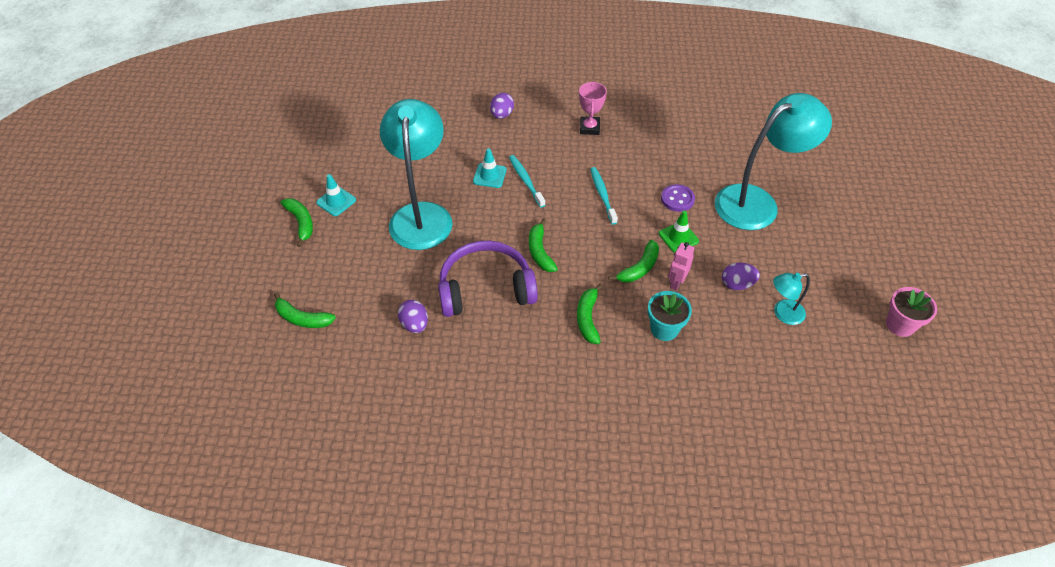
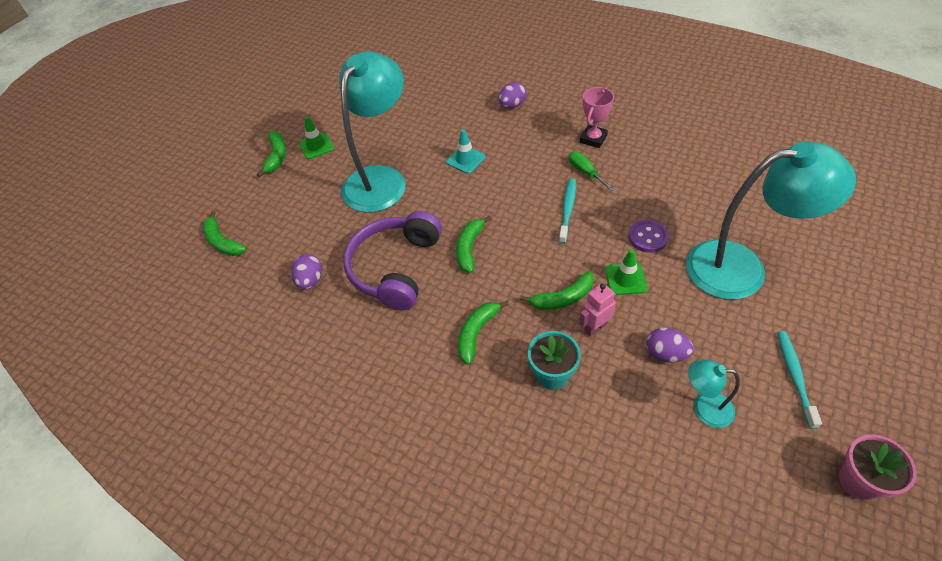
camera: 30 degrees right, 0 degrees up
(336, 201) = (316, 146): turquoise traffic cone -> green traffic cone
(485, 288) = (395, 268): purple headphones -> purple headphones turned 90 degrees counterclockwise
(526, 181) = (497, 174): turquoise toothbrush -> turquoise toothbrush (795, 376)
(599, 159) = (585, 172): none -> green screwdriver

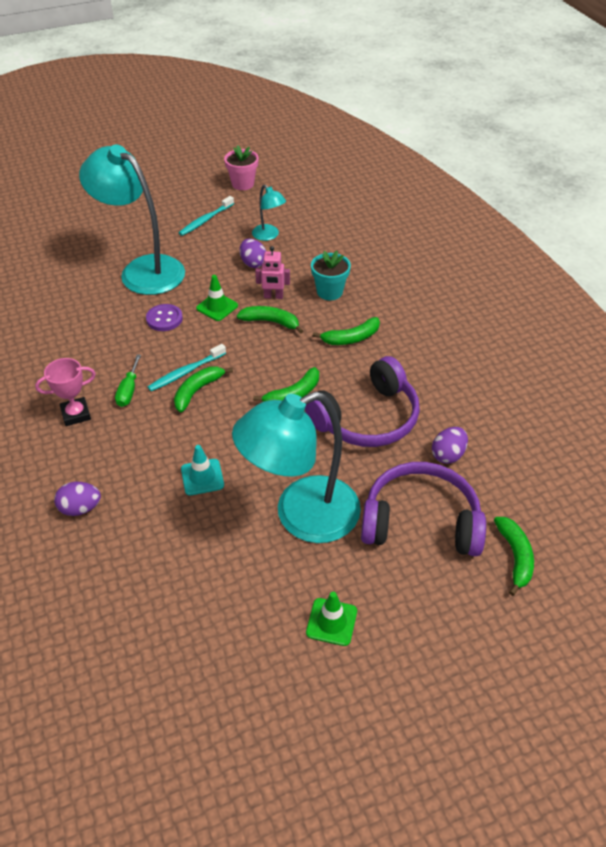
camera: 145 degrees left, 5 degrees down
(276, 156) = (390, 643): green banana -> green banana (197, 391)
(300, 223) = (421, 521): none -> purple headphones

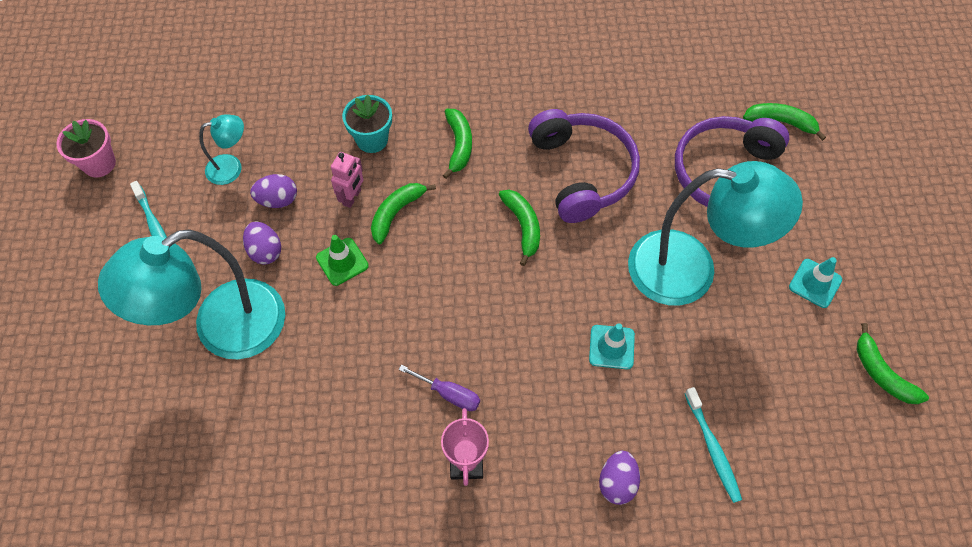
camera: 70 degrees left, 15 degrees up
(128, 390) = (449, 394): green screwdriver -> purple screwdriver
(164, 319) = (336, 325): purple button -> none
(186, 372) = (443, 324): turquoise toothbrush -> turquoise toothbrush (712, 448)
(197, 391) = (480, 319): green banana -> green banana (882, 373)
(301, 516) = (690, 270): turquoise lamp -> turquoise lamp turned 75 degrees counterclockwise
(331, 622) = (815, 283): green traffic cone -> turquoise traffic cone
(448, 455) = (653, 124): purple egg -> purple egg (265, 251)

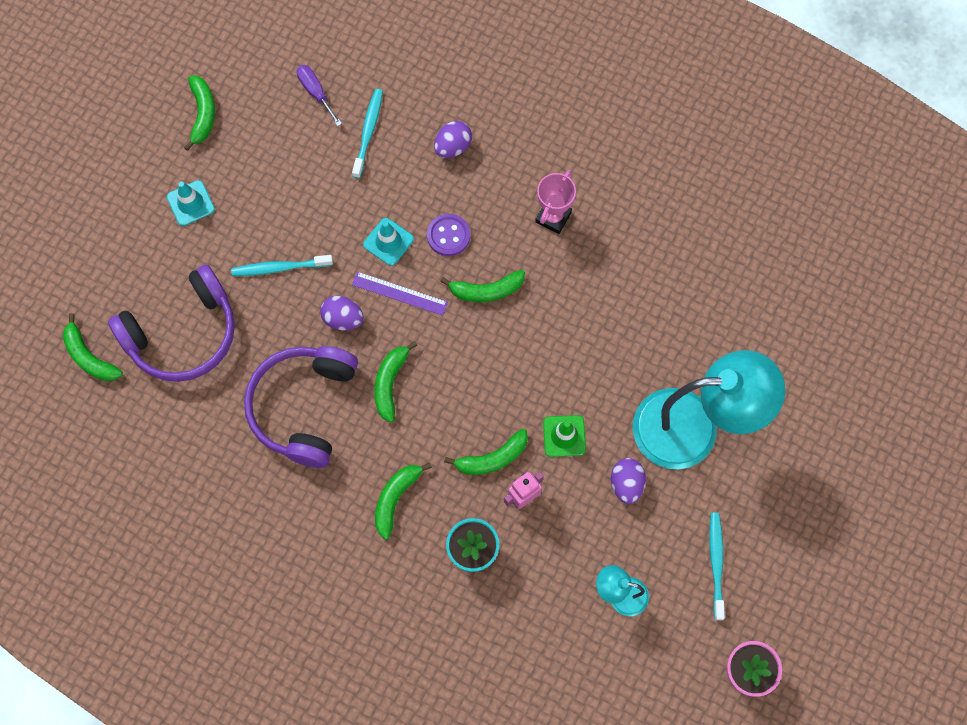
camera: 150 degrees left, 10 degrees up
(278, 200) = (592, 532): purple egg -> purple egg (343, 319)
(449, 394) = (537, 274): purple screwdriver -> purple screwdriver (315, 92)
(489, 351) = (486, 290): none -> green banana
(559, 384) = (448, 236): none -> purple button
(567, 305) = (399, 293): none -> purple ruler
(690, 270) = (280, 268): turquoise lamp -> turquoise toothbrush

